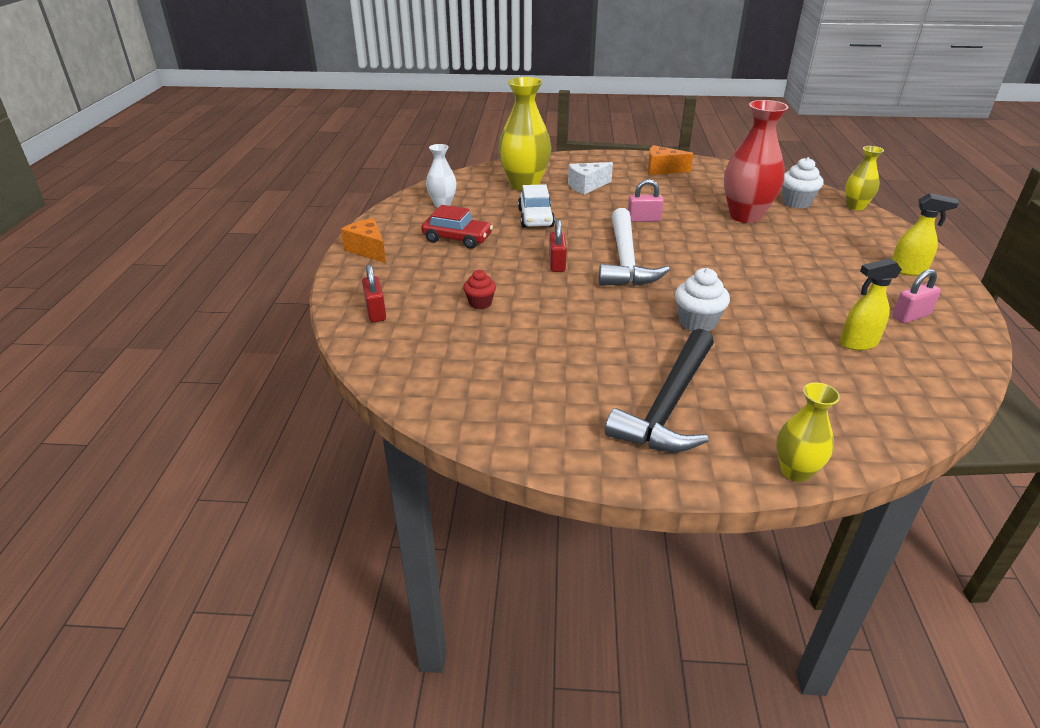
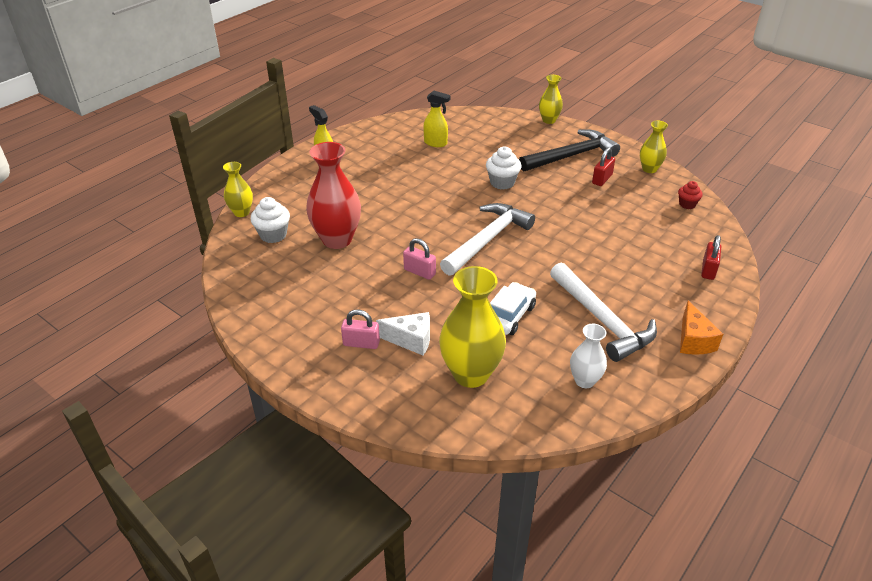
camera: 145 degrees left, 5 degrees up
(457, 239) = (602, 320): red car -> white hammer
(480, 303) = (627, 247): red cupcake -> red cupcake (687, 204)
(534, 432) = (649, 169): none -> yellow vase
(557, 264) = (541, 257): red padlock -> red padlock (602, 179)
(662, 170) = (302, 331): orange cheese -> none
(911, 316) = (382, 143): pink padlock -> pink padlock (361, 343)

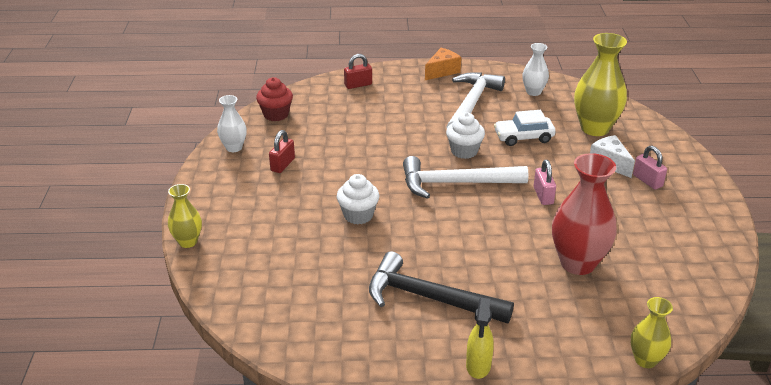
camera: 130 degrees left, 5 degrees down
(273, 235) = (634, 308): white cupcake -> white cupcake (464, 151)
(436, 143) = (334, 299): yellow spray bottle -> none
(571, 156) = (256, 197): black hammer -> black hammer (429, 298)
(602, 179) = (282, 165): red padlock -> red padlock turned 60 degrees counterclockwise
(649, 169) = (234, 147): yellow vase -> white vase
(687, 204) = (276, 114): red cupcake -> red cupcake, size x1.56

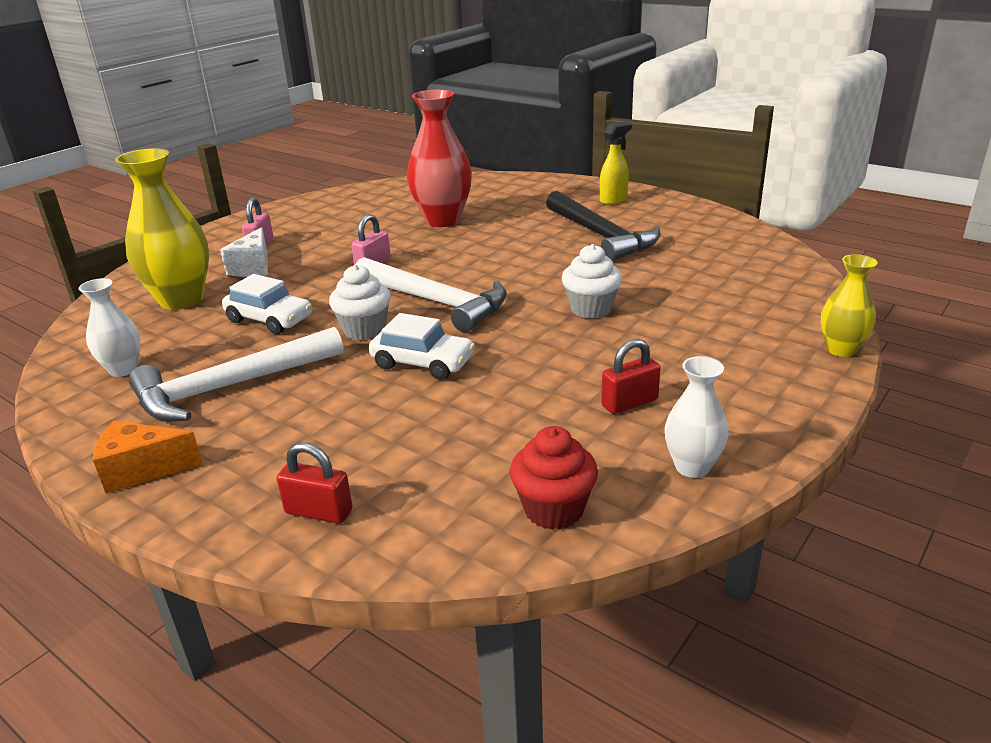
camera: 140 degrees left, 5 degrees down
(405, 146) = (423, 363): none -> white car
(645, 360) = (495, 177): yellow vase -> none

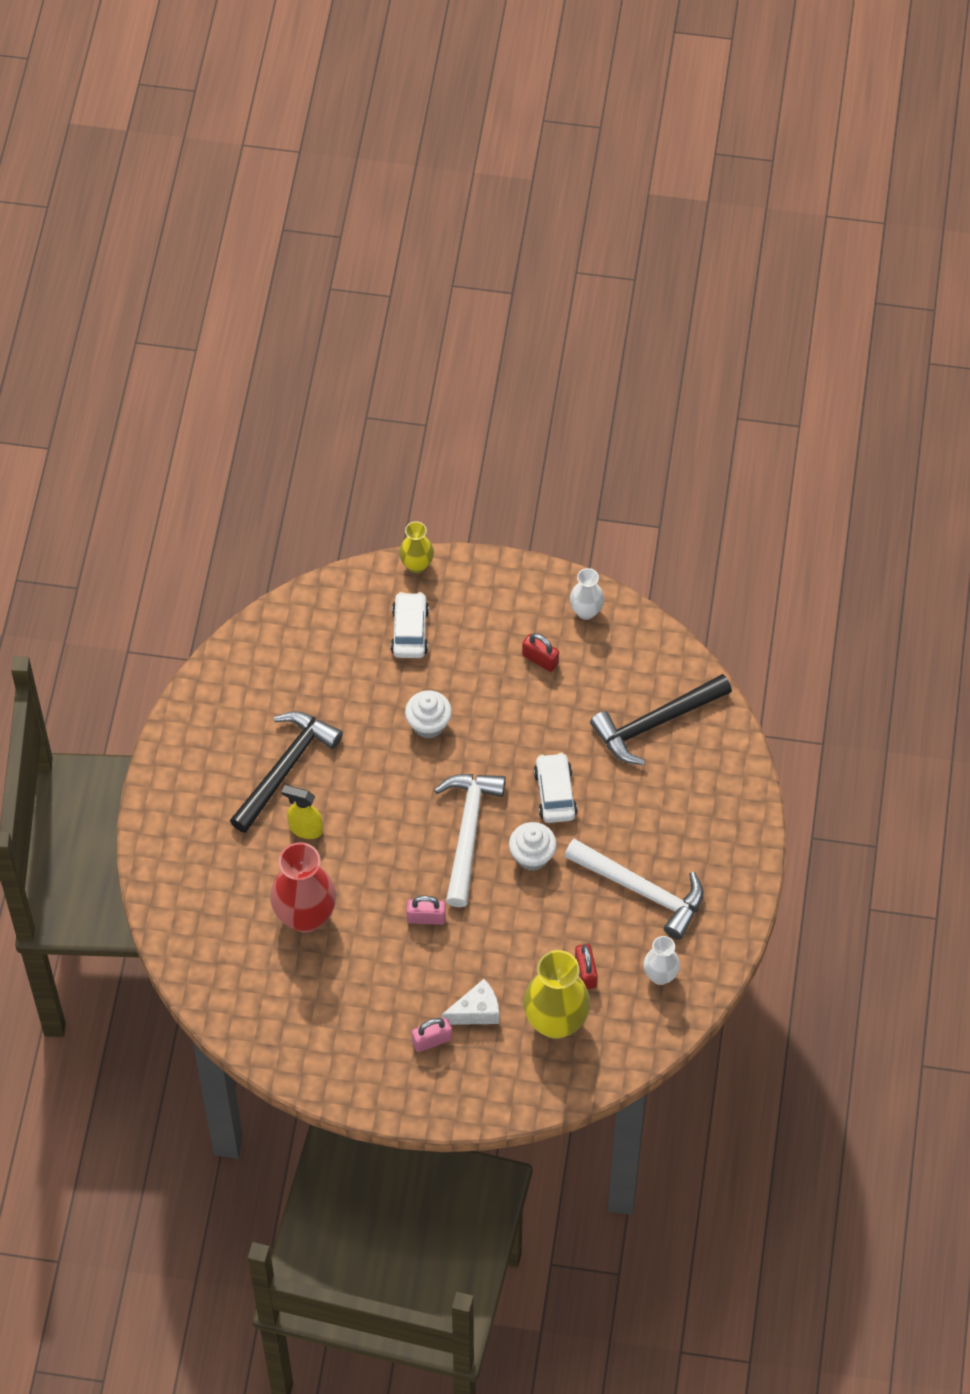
camera: 120 degrees left, 30 degrees up
(142, 470) = (737, 873): orange cheese -> none
(269, 319) = (551, 931): white car -> white car (410, 631)
(319, 512) = (715, 762): red padlock -> red padlock (585, 972)
(441, 473) = (656, 723): none -> black hammer
(553, 509) = (654, 660): red cupcake -> none
(613, 200) = (189, 790): yellow spray bottle -> yellow spray bottle (305, 828)

